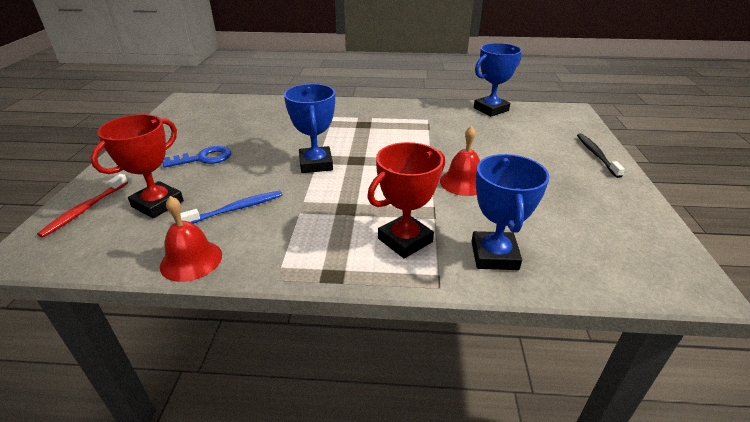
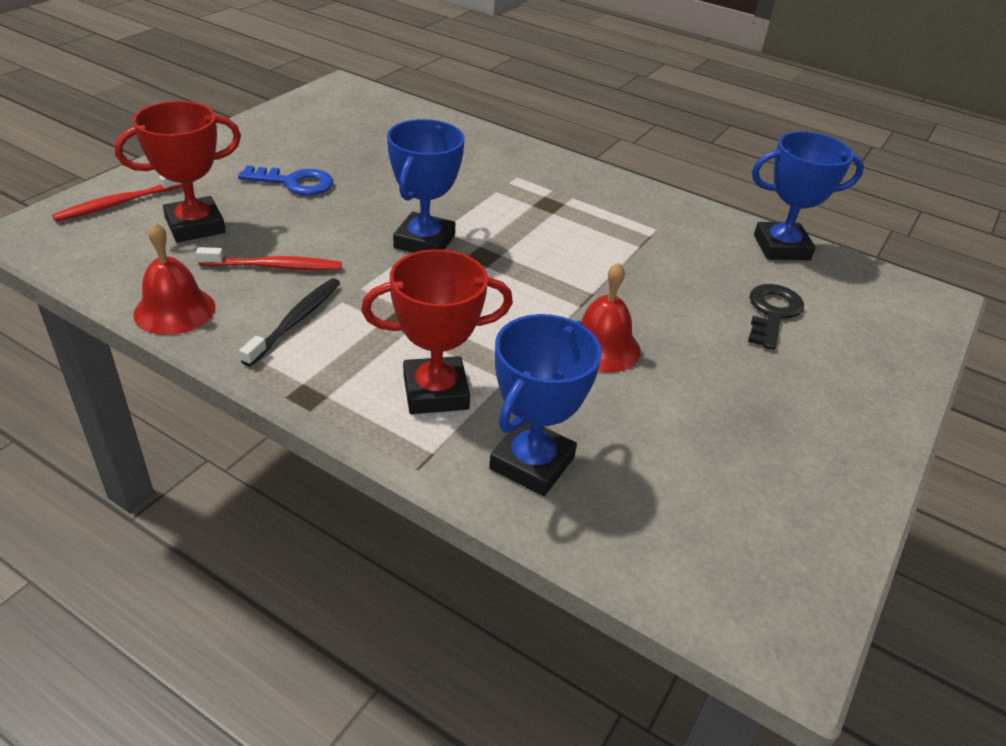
camera: 25 degrees right, 5 degrees up
(236, 209) = (274, 266): blue toothbrush -> red toothbrush
(519, 138) = (772, 313): none -> black key
(596, 155) = (877, 389): black toothbrush -> black toothbrush (295, 321)

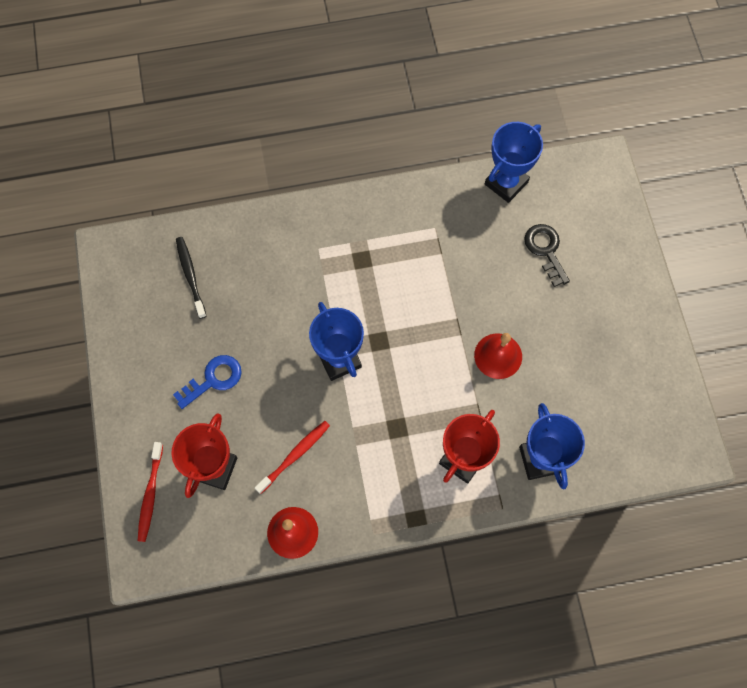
camera: 40 degrees left, 30 degrees up
(295, 321) = (353, 481): black toothbrush -> black toothbrush (190, 276)

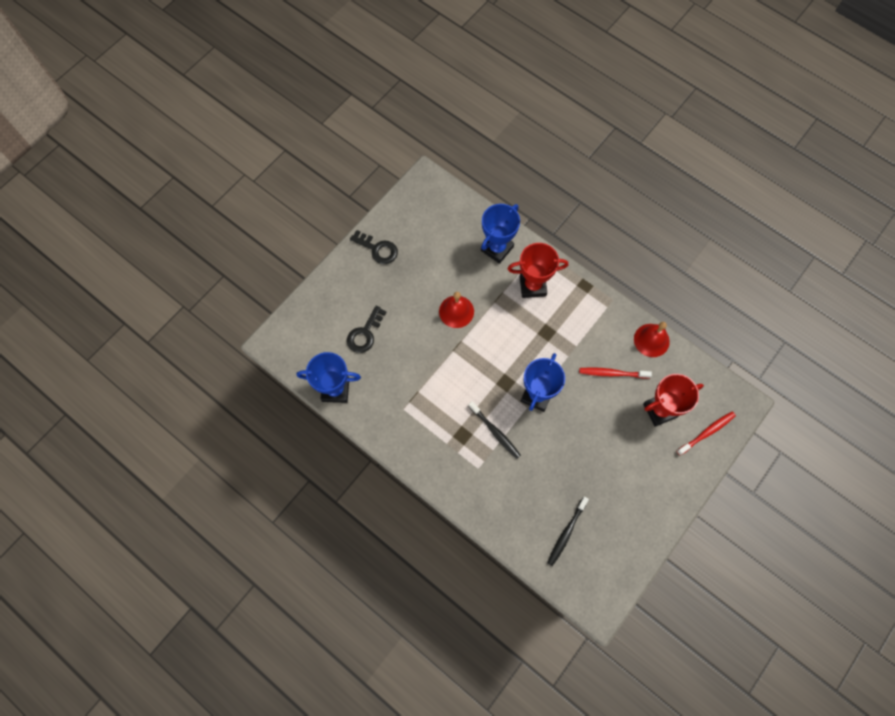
camera: 130 degrees left, 0 degrees up
(213, 379) = (614, 457): blue key -> none
(339, 290) = (495, 432): none -> black toothbrush
(638, 333) = (378, 249): none -> black key

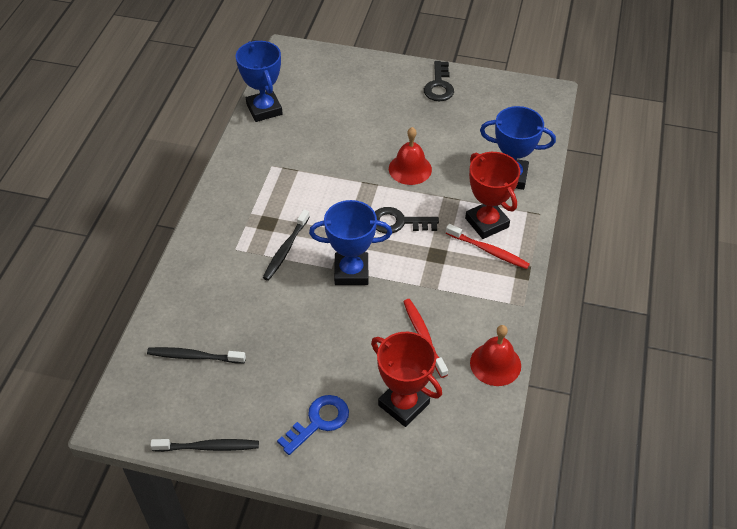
camera: 65 degrees right, 20 degrees down
(365, 333) = (338, 109): black key -> black key (398, 222)
(645, 548) = (208, 447): none -> black toothbrush
(652, 469) = (319, 421): none -> blue key
(706, 433) = (402, 469): red toothbrush -> red toothbrush (488, 250)

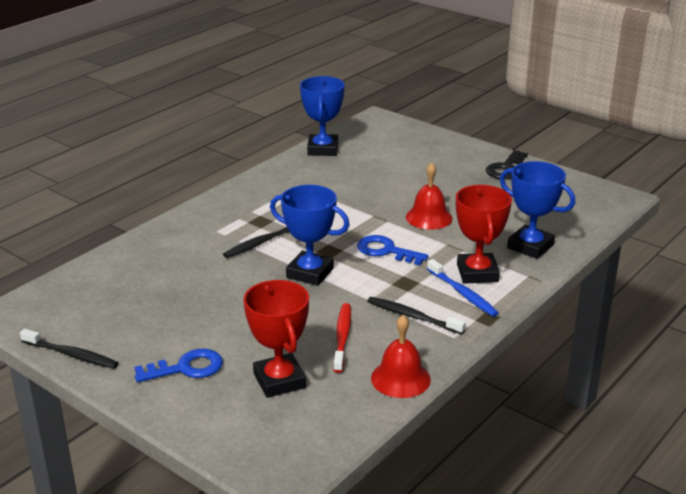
camera: 25 degrees right, 20 degrees down
(194, 356) = (116, 291): black toothbrush -> black toothbrush (413, 316)
(398, 222) = (386, 251): black key -> blue key
(488, 250) = (462, 293): red toothbrush -> blue toothbrush

